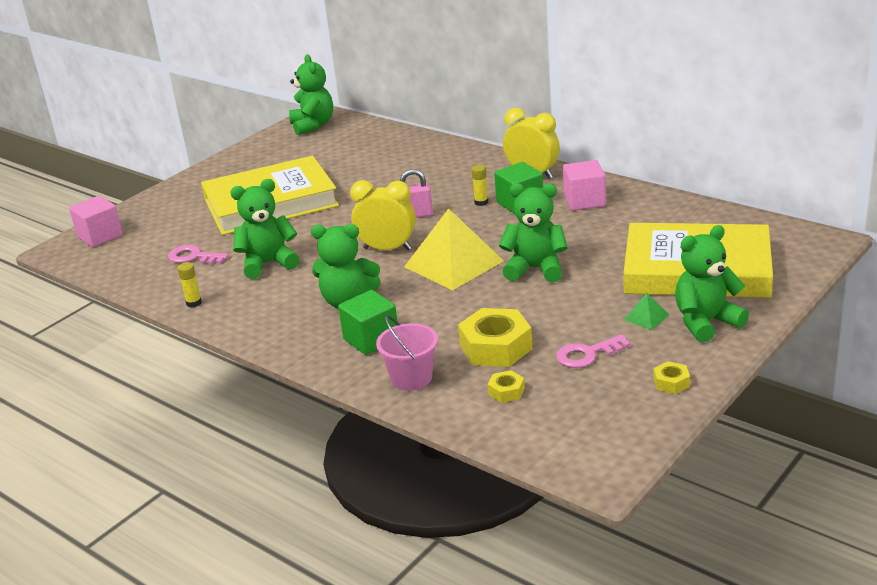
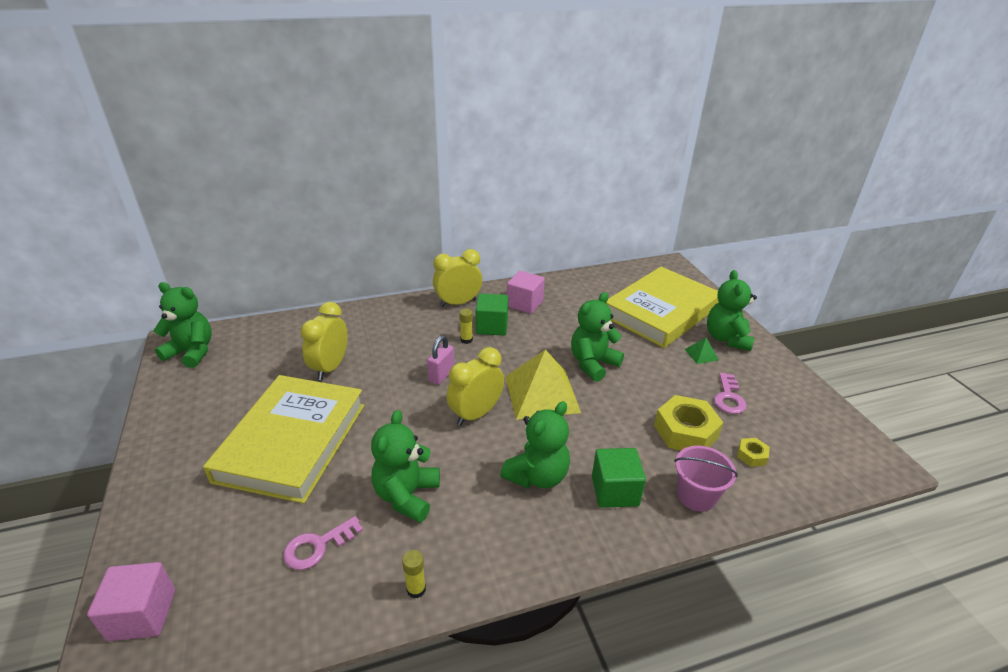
camera: 60 degrees left, 5 degrees up
(364, 174) = (330, 367): none -> yellow clock
(671, 382) = (788, 383): yellow nut -> none

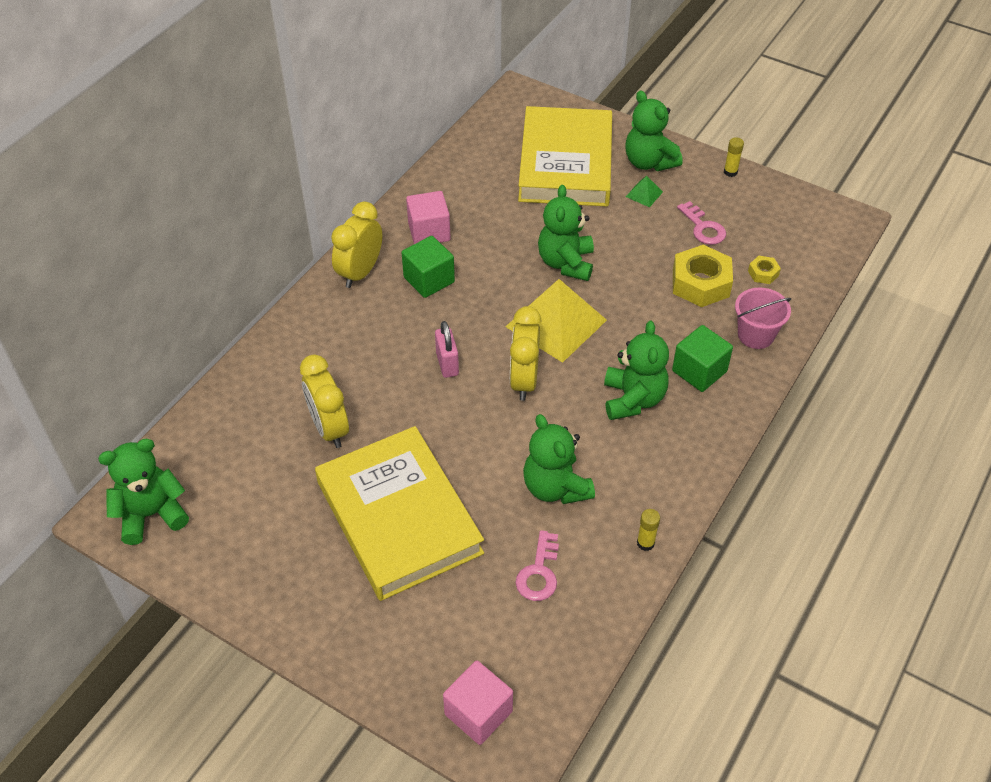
camera: 40 degrees left, 15 degrees up
(466, 340) = (423, 311): yellow glue stick -> yellow glue stick (730, 172)

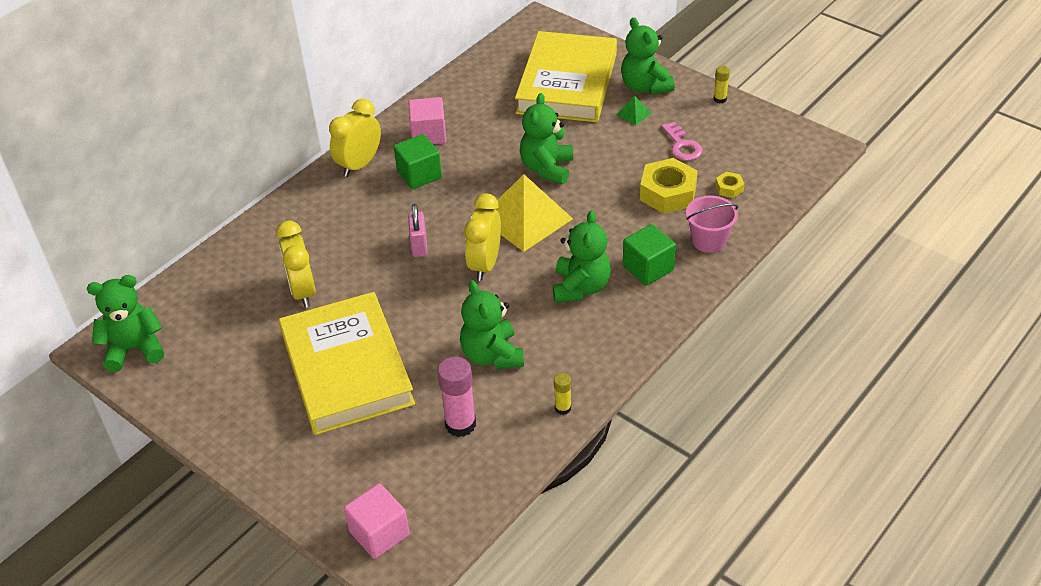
camera: 10 degrees right, 5 degrees down
(539, 572) = (460, 424): pink key -> pink glue stick

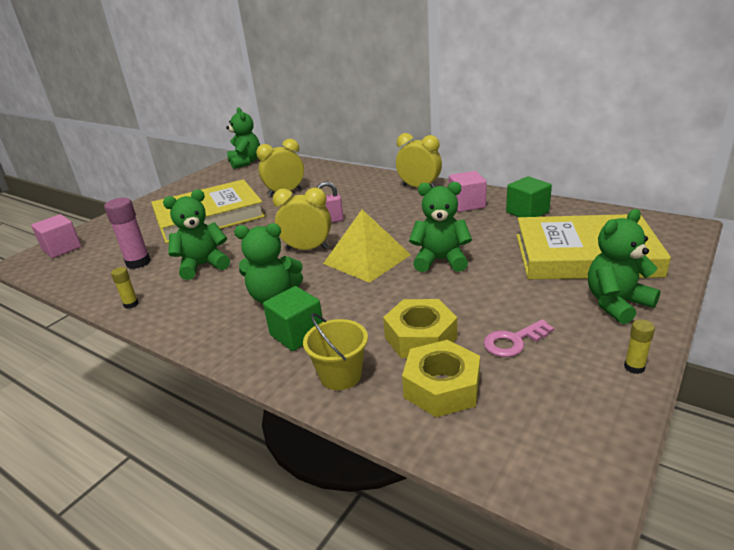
camera: 85 degrees right, 15 degrees down
(419, 174) = (414, 208): green cube -> green cube (527, 212)
(634, 113) = (557, 301): green pyramid -> none
(709, 241) = (340, 375): pink bucket -> yellow bucket
(729, 188) = (442, 387): yellow nut -> yellow nut, size x2.08

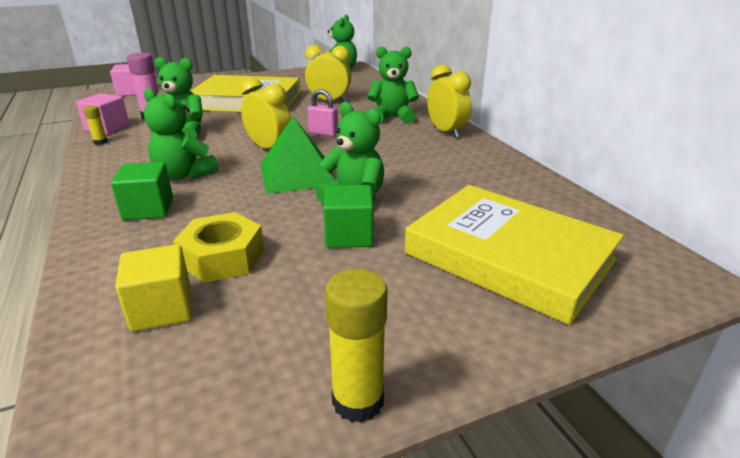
camera: 30 degrees right, 0 degrees up
(340, 375) = (117, 256): yellow bucket -> none
(367, 259) = (297, 174): yellow pyramid -> green pyramid
(442, 387) = (162, 309): yellow nut -> yellow cube
(467, 204) = (465, 161): pink cube -> pink cube (107, 128)
(513, 341) = (288, 303): pink key -> none
(527, 212) = (516, 190): green cube -> green cube (349, 235)
(616, 303) = (457, 323): green teddy bear -> green teddy bear (392, 117)
(634, 367) = (358, 401): yellow glue stick -> yellow glue stick, size x1.88

